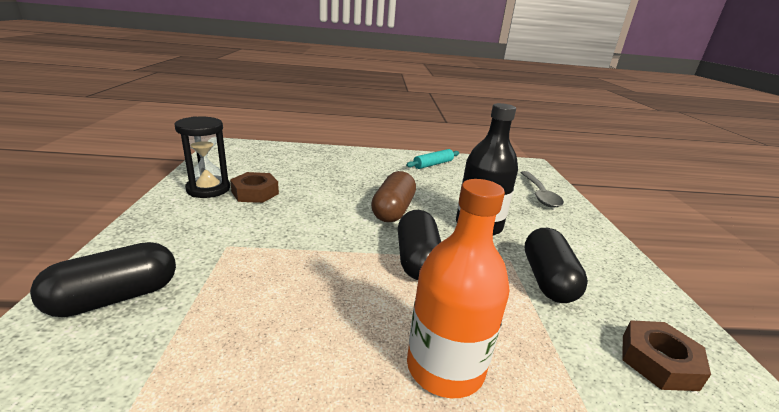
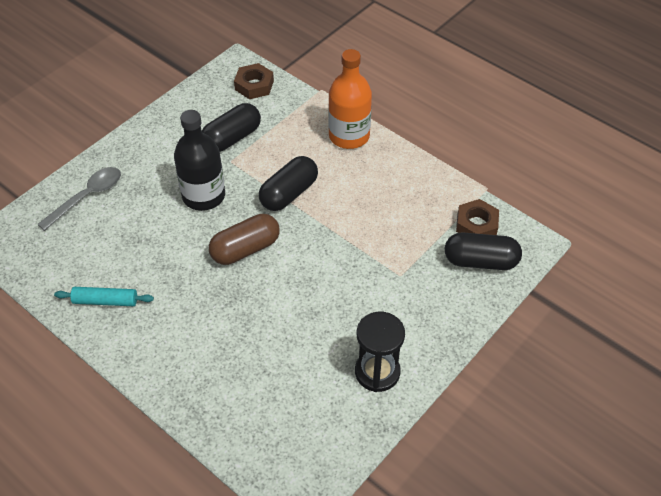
camera: 135 degrees left, 25 degrees up
(255, 193) = (339, 341): brown nut -> brown nut (476, 225)

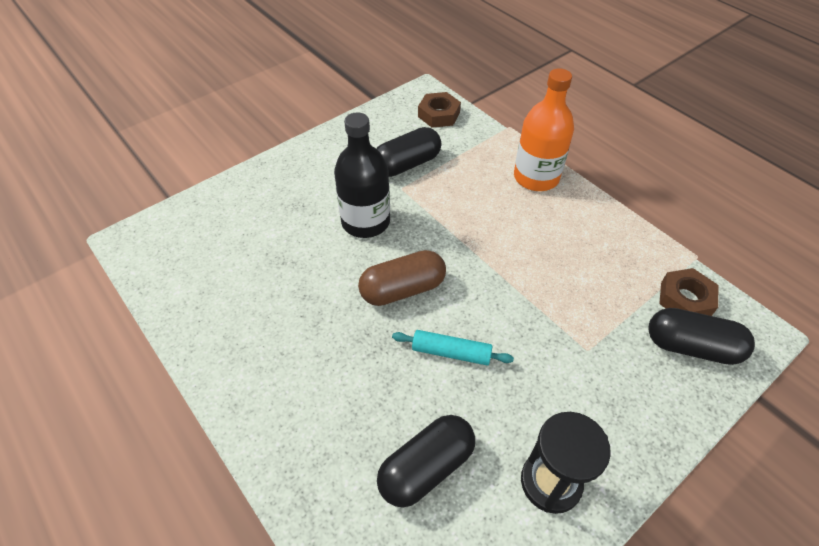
camera: 10 degrees right, 0 degrees up
(87, 197) = (240, 206): grey spoon -> none
(105, 301) = (229, 328): turquoise rolling pin -> turquoise rolling pin (451, 352)
(289, 193) = (462, 232): black capsule -> black capsule (426, 467)

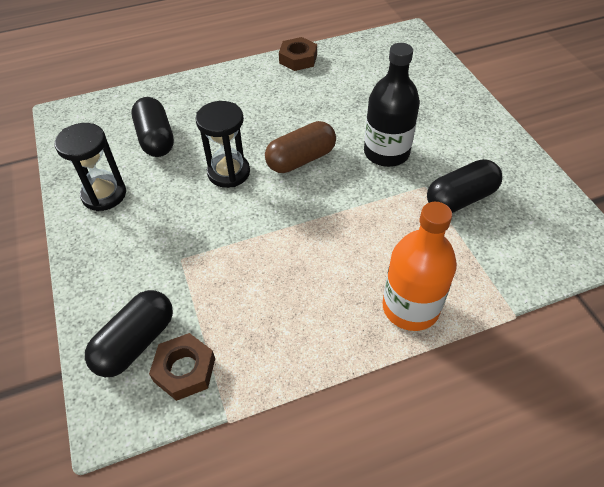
camera: 110 degrees right, 0 degrees up
(402, 289) = (301, 159): brown capsule -> brown capsule turned 60 degrees clockwise
(407, 164) = (460, 198): black capsule -> black capsule turned 75 degrees clockwise
(439, 114) = (549, 249): brown nut -> brown nut (298, 59)
(451, 352) = (228, 172): turquoise rolling pin -> black hourglass

